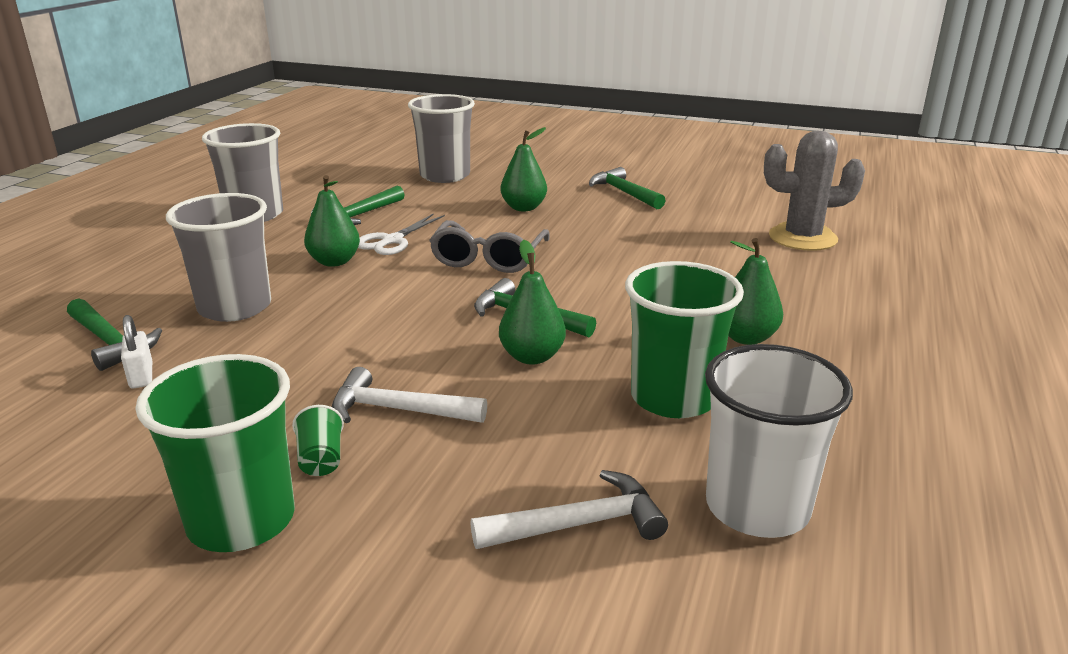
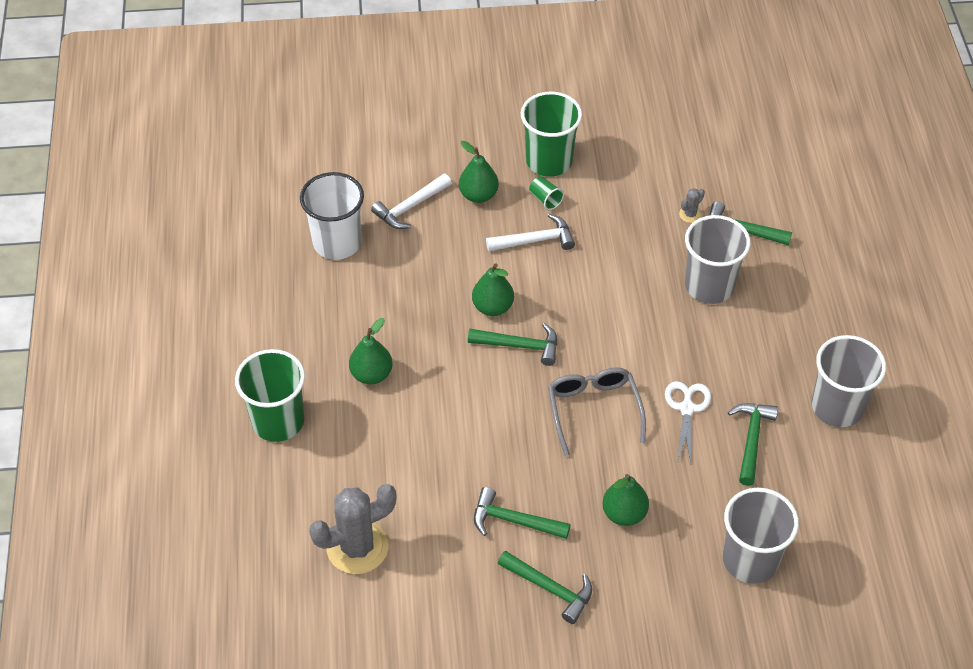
camera: 155 degrees right, 25 degrees up
(141, 376) = (690, 214): white padlock -> grey cactus
(334, 262) = (701, 362): green pear -> green pear (478, 195)
(632, 222) = (513, 521): none -> green hammer
(673, 398) = (398, 301): green cup -> green cup (278, 421)

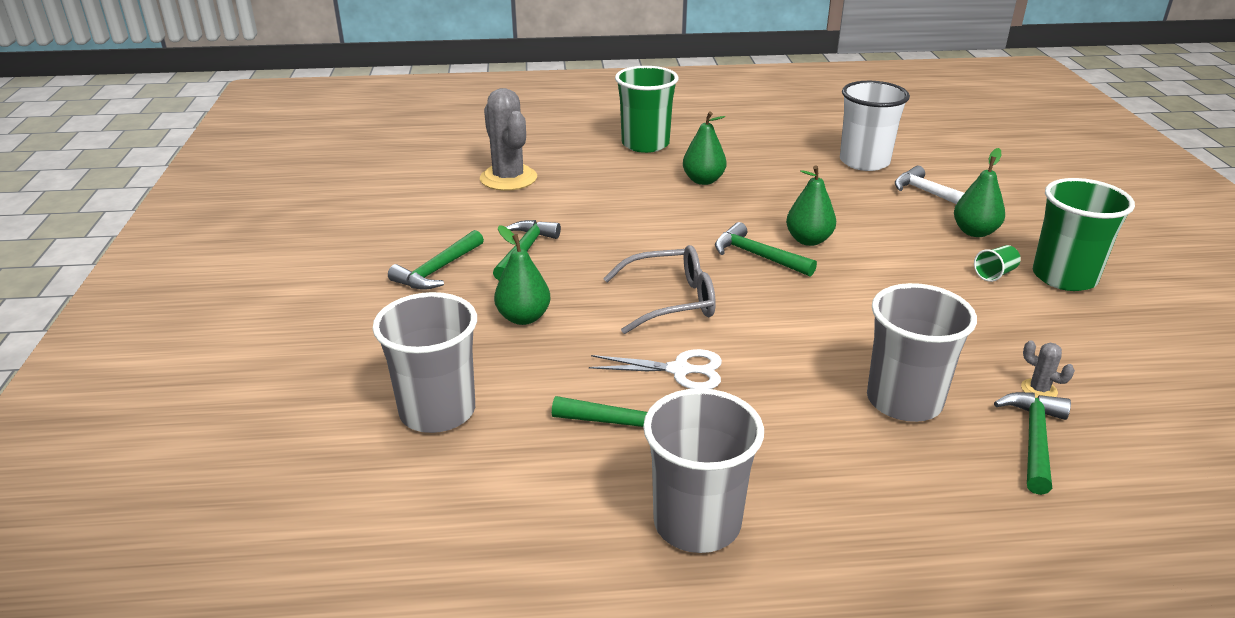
camera: 90 degrees right, 20 degrees down
(520, 346) = (757, 256): green hammer -> green hammer turned 120 degrees clockwise
(535, 240) = (922, 266): white hammer -> none

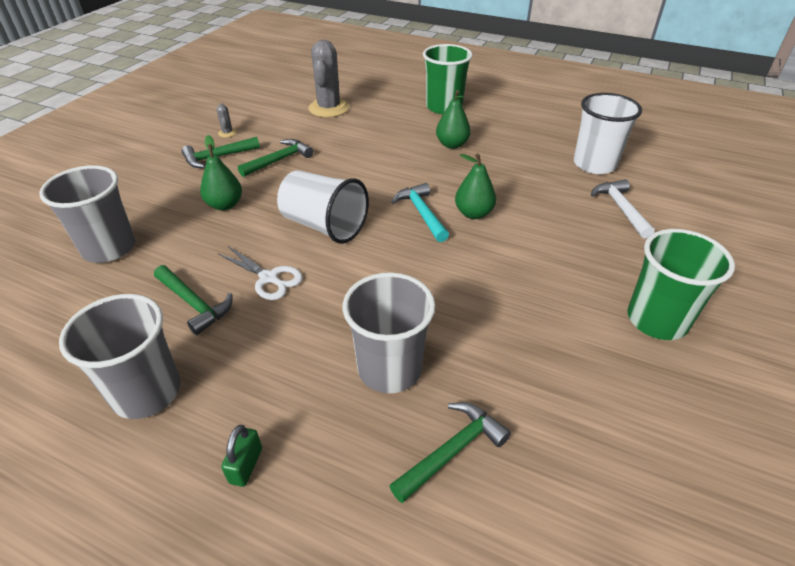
camera: 30 degrees right, 10 degrees up
(671, 301) = (324, 226): grey glasses -> white cup
(757, 256) = (421, 213): green hammer -> turquoise hammer
(882, 533) = (246, 465): none -> green padlock
(974, 232) = (620, 251): green pear -> none
(995, 274) = (594, 293): green cup -> none
(1039, 389) = (510, 409): grey cactus -> grey cactus (227, 133)

